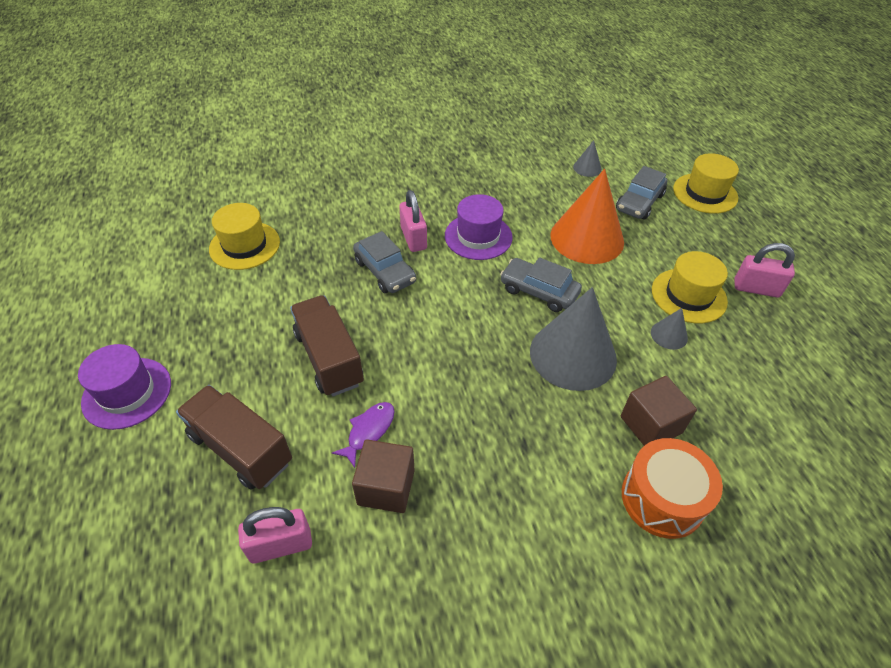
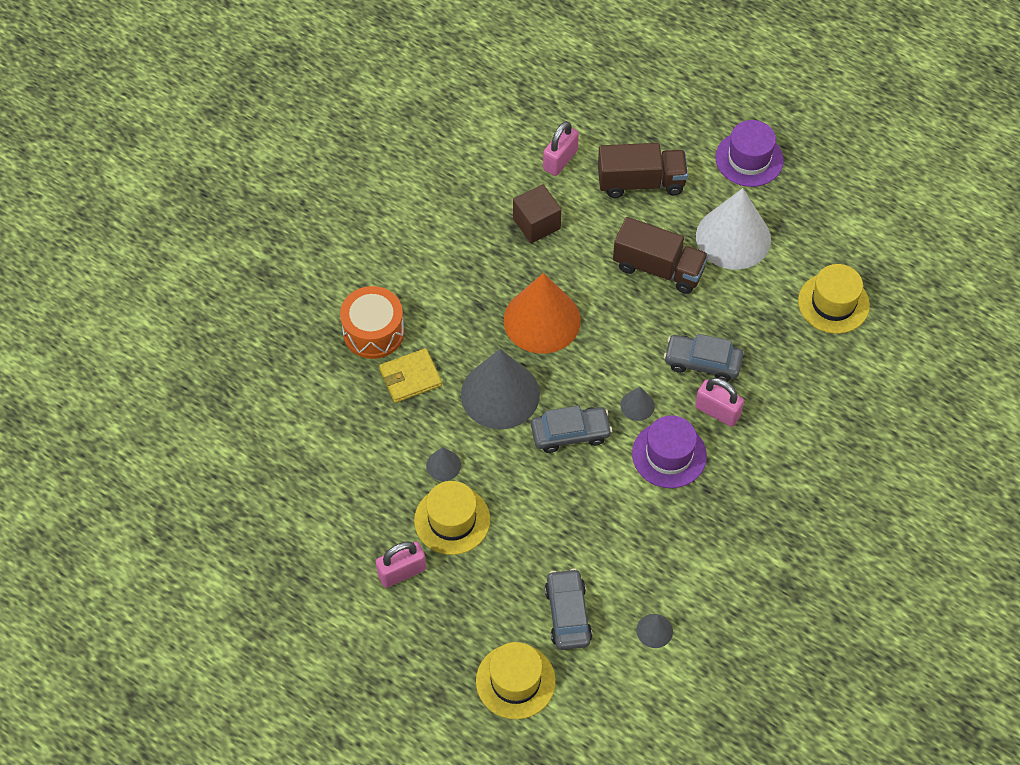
camera: 140 degrees right, 10 degrees up
(240, 338) = (733, 237): none -> white cone
(369, 431) = (580, 244): purple fish -> none
(466, 276) = (637, 405): none -> grey cone
(587, 238) = (579, 525): orange cone -> orange cone (542, 320)
(651, 424) = (410, 377): brown cube -> yellow wallet

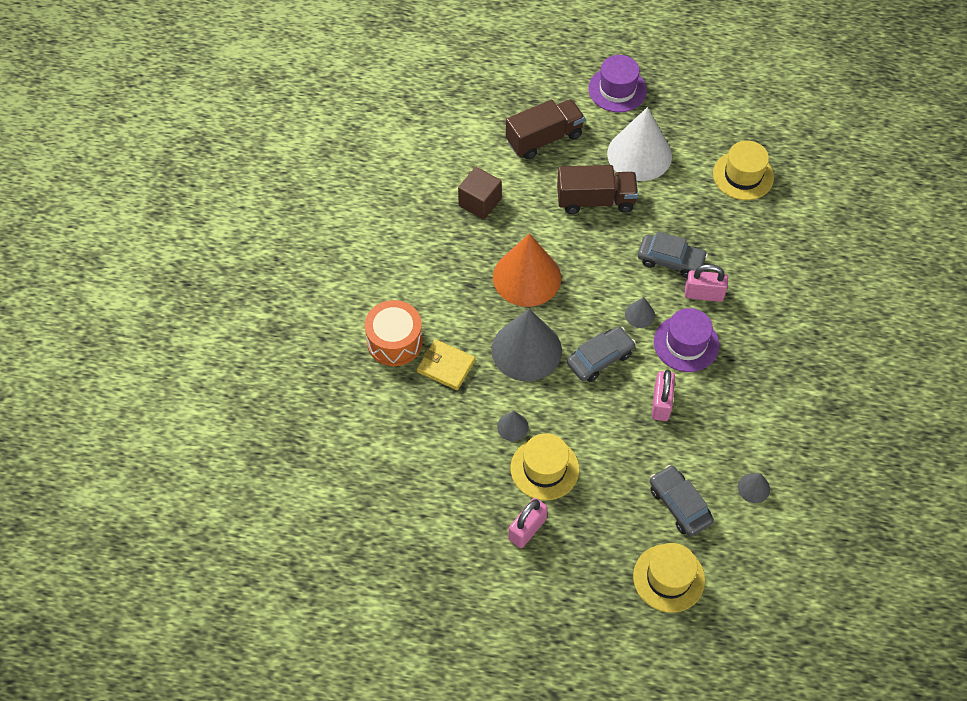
camera: 25 degrees left, 0 degrees up
(410, 377) = (446, 366): yellow wallet -> yellow wallet turned 75 degrees clockwise
(560, 160) = (470, 145): pink padlock -> pink padlock (661, 403)
(702, 362) = (671, 260): grey car -> grey car turned 150 degrees counterclockwise

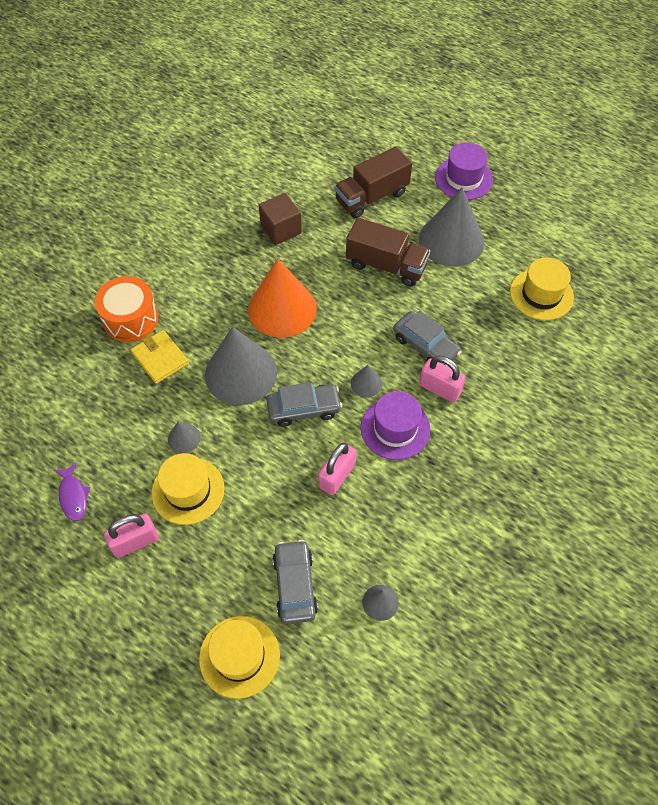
camera: 25 degrees right, 0 degrees up
(449, 516) = (73, 496): none -> purple fish
(544, 139) = (371, 197): brown truck -> brown truck turned 150 degrees clockwise
(639, 154) = (451, 240): white cone -> grey cone

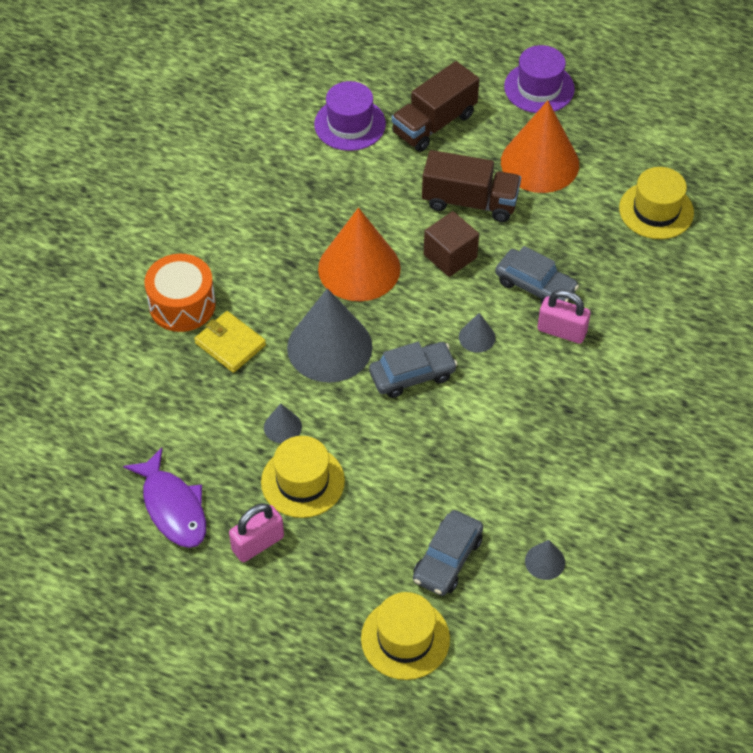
camera: 10 degrees left, 5 degrees down
(73, 496) = (173, 507): purple fish -> purple fish, size x1.64
(281, 229) = (334, 177): brown cube -> brown cube (450, 256)
(295, 585) = (447, 559): grey car -> grey car turned 135 degrees counterclockwise
(337, 476) = (467, 441): pink padlock -> none
(395, 428) = (521, 381): purple hat -> purple hat (350, 124)
(451, 240) = (540, 163): grey cone -> orange cone

